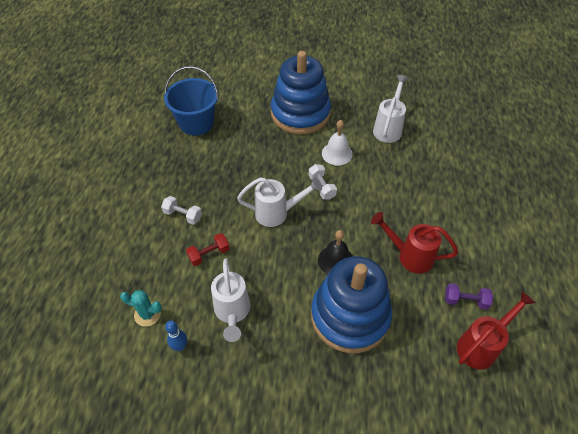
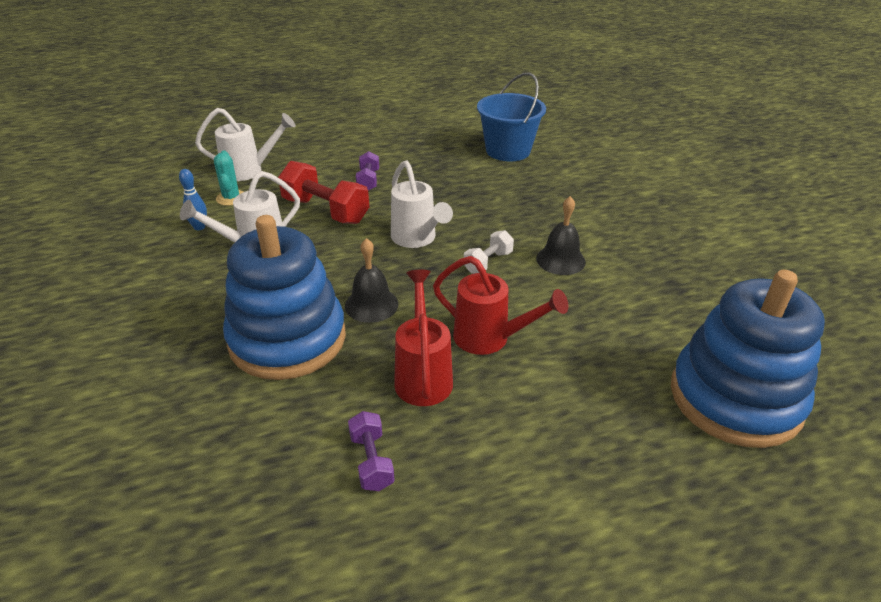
camera: 65 degrees right, 15 degrees down
(183, 215) = (368, 181): white dumbbell -> purple dumbbell
(209, 254) = (325, 211): red dumbbell -> red dumbbell, size x1.82
(300, 113) = (602, 213): blue stacking toy -> blue stacking toy (735, 398)
(337, 153) = (560, 260): white bell -> black bell
(388, 128) = (663, 296): white watering can -> white watering can (250, 171)
(481, 345) = (291, 500): red watering can -> red watering can (490, 339)

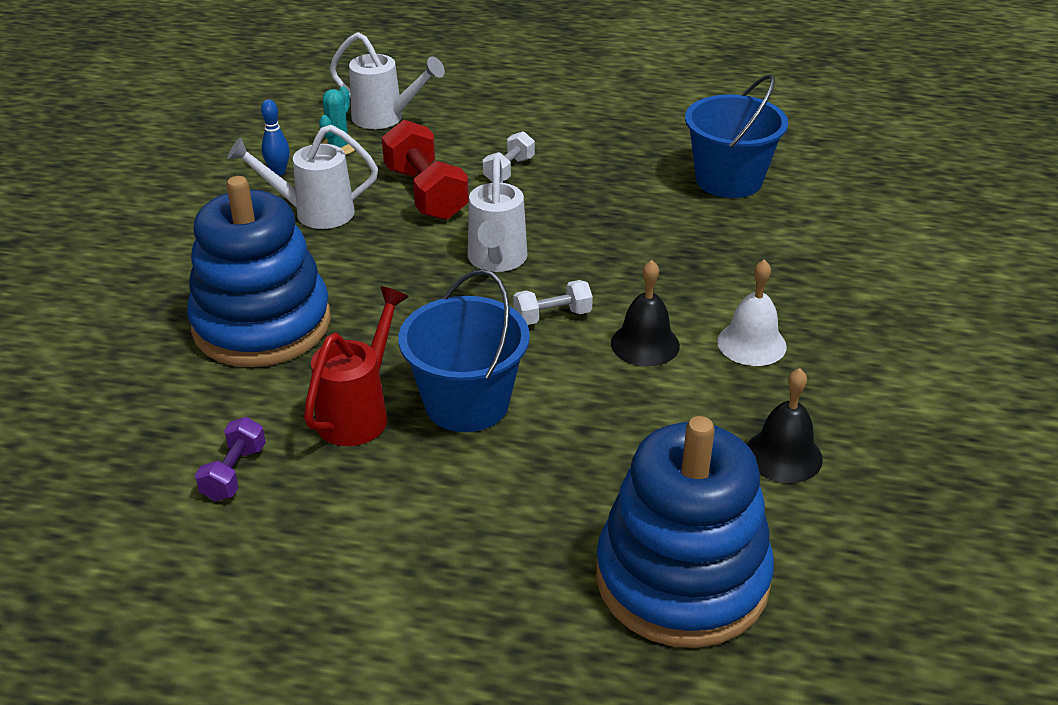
camera: 30 degrees right, 0 degrees up
(368, 181) = (509, 170): purple dumbbell -> white dumbbell
(371, 304) = (376, 319): black bell -> black bell (783, 455)
(490, 339) = (466, 403): red watering can -> blue bucket
(618, 239) = (751, 343): none -> white bell

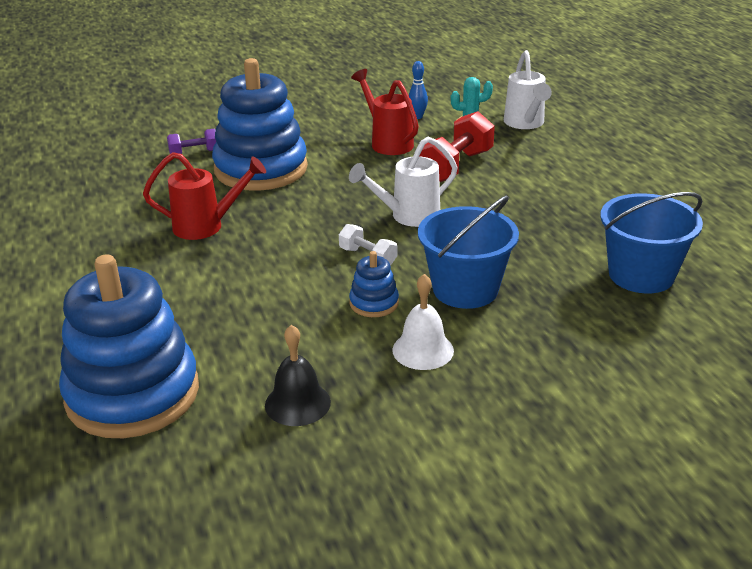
camera: 60 degrees right, 5 degrees down
(234, 473) = (126, 210): purple dumbbell -> purple dumbbell (194, 153)
(313, 213) = (387, 142): white watering can -> red watering can
(466, 403) = (245, 257): blue bucket -> blue bucket (465, 289)
(509, 170) = (524, 184): white dumbbell -> none
(645, 344) = (374, 303): black bell -> blue stacking toy

